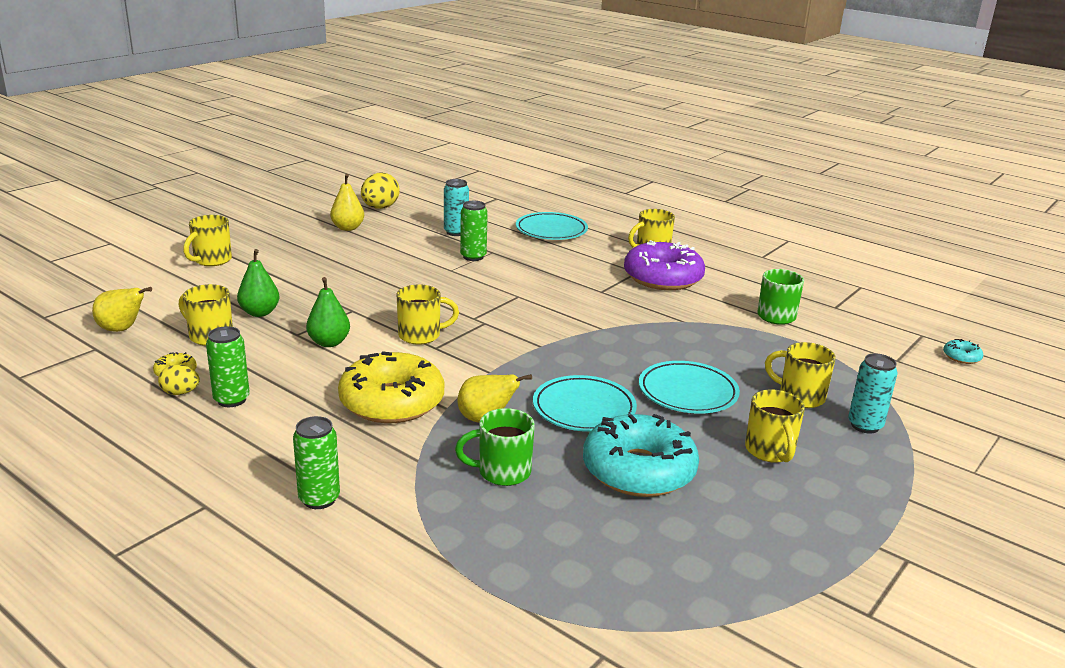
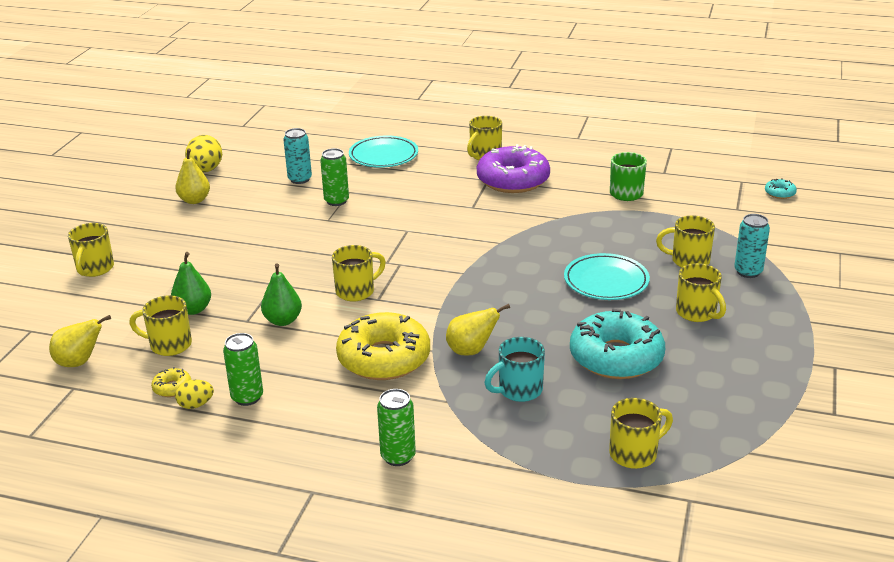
camera: 20 degrees left, 5 degrees up
(502, 472) = (518, 390): green mug -> turquoise mug
(578, 579) = (635, 453): none -> yellow mug
(584, 409) = (539, 319): turquoise plate -> none

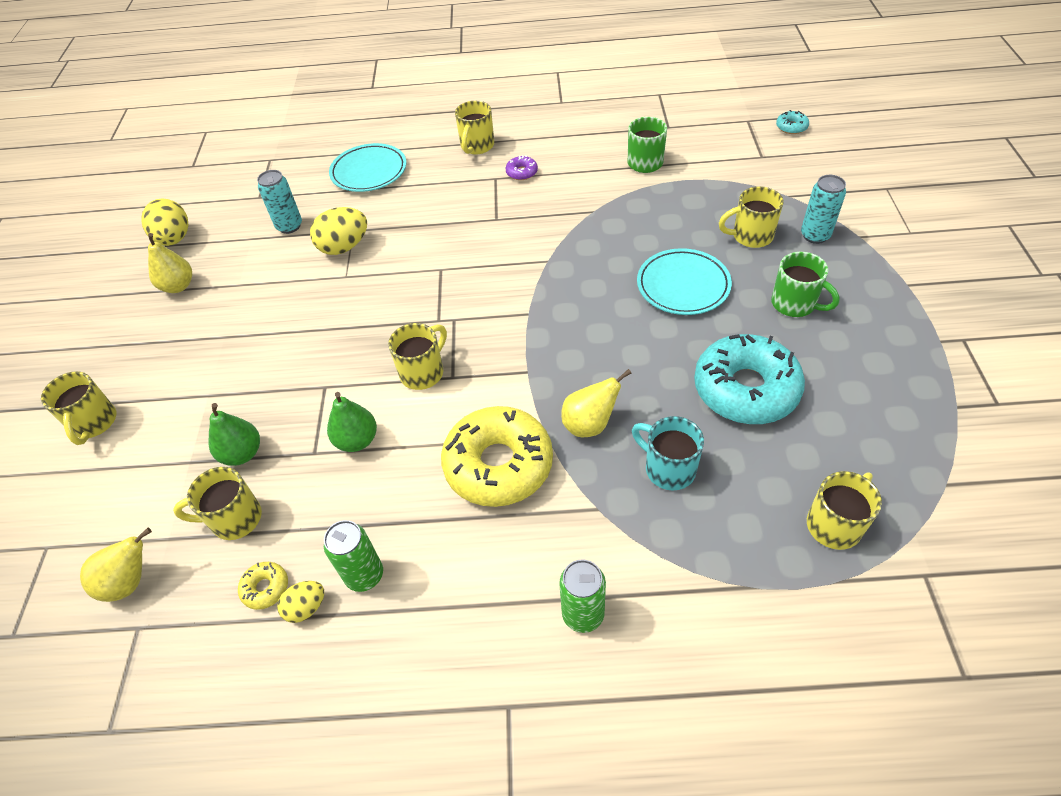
camera: 15 degrees left, 20 degrees up
(336, 201) = (344, 247): green can -> yellow egg
(513, 180) = (522, 172): purple donut -> purple donut, size x0.40
(518, 390) = (668, 468): turquoise mug -> turquoise mug turned 90 degrees clockwise
(697, 313) = (795, 304): yellow mug -> green mug

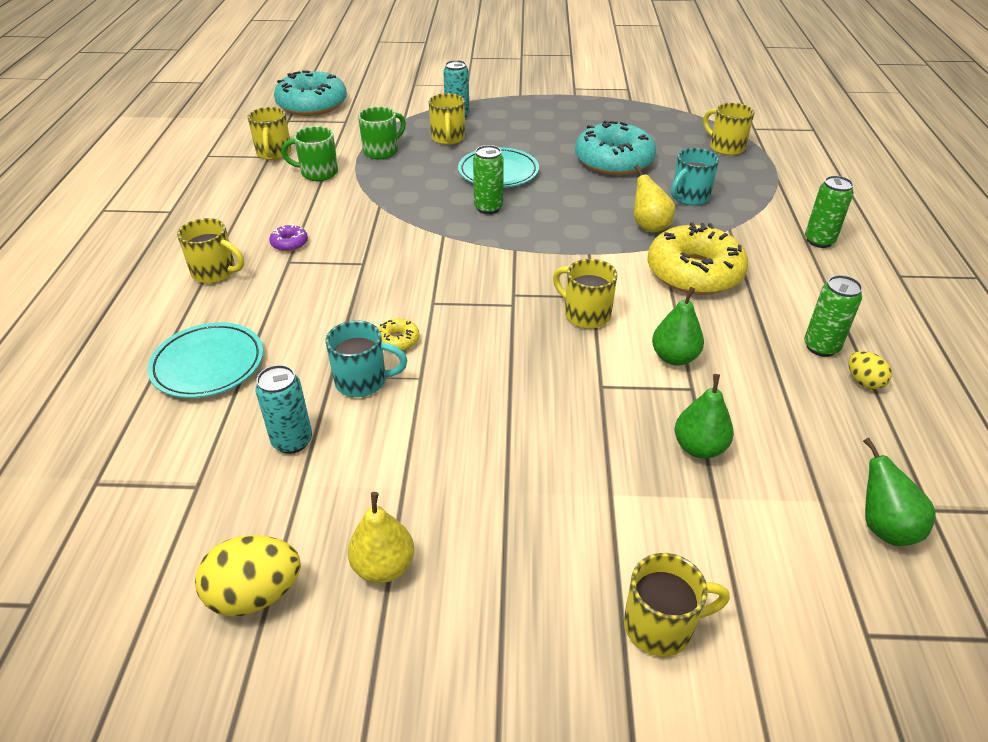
camera: 90 degrees left, 10 degrees down
(130, 582) = (883, 526): yellow pear -> green pear
(234, 519) = (784, 444): yellow mug -> yellow mug (274, 153)
(265, 588) = (854, 411): yellow donut -> yellow donut (398, 340)
(344, 247) = (363, 381): yellow egg -> turquoise mug
(603, 286) = (488, 208): none -> green can
(791, 127) = (312, 104): turquoise donut -> turquoise donut, size x2.47
(795, 304) = (530, 133): green mug -> green mug (382, 151)

